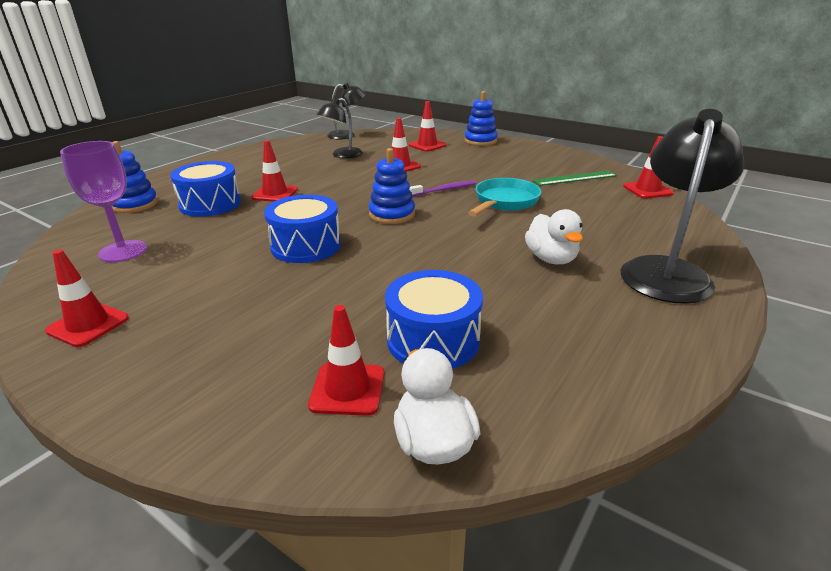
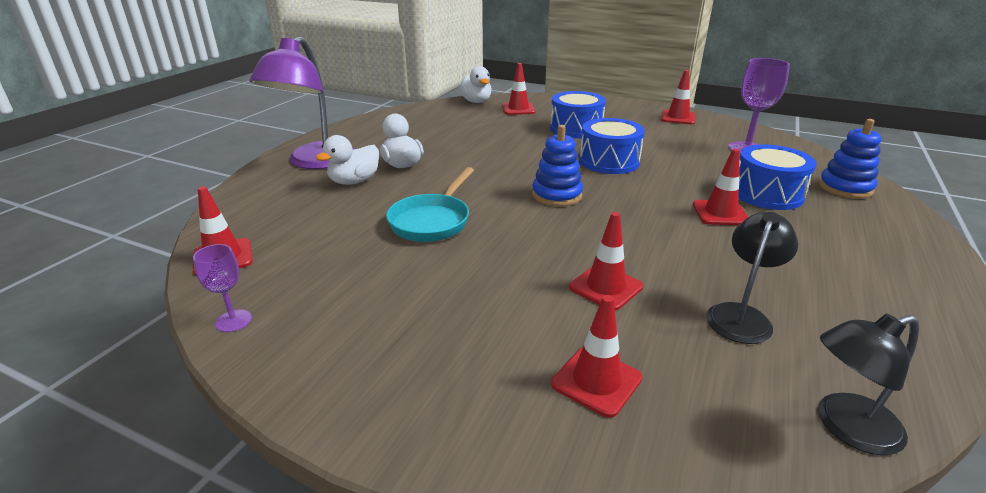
camera: 170 degrees right, 0 degrees up
(433, 340) = (484, 123): blue drum -> blue drum (576, 129)
(444, 190) = (511, 236): purple toothbrush -> none
(480, 141) = (468, 424): blue stacking toy -> none
(575, 178) = (312, 277): green ruler -> none
(595, 241) = (354, 181): none -> white duck
(602, 166) = (233, 321): none -> purple goblet
(666, 271) = (315, 162): black lamp -> purple lamp

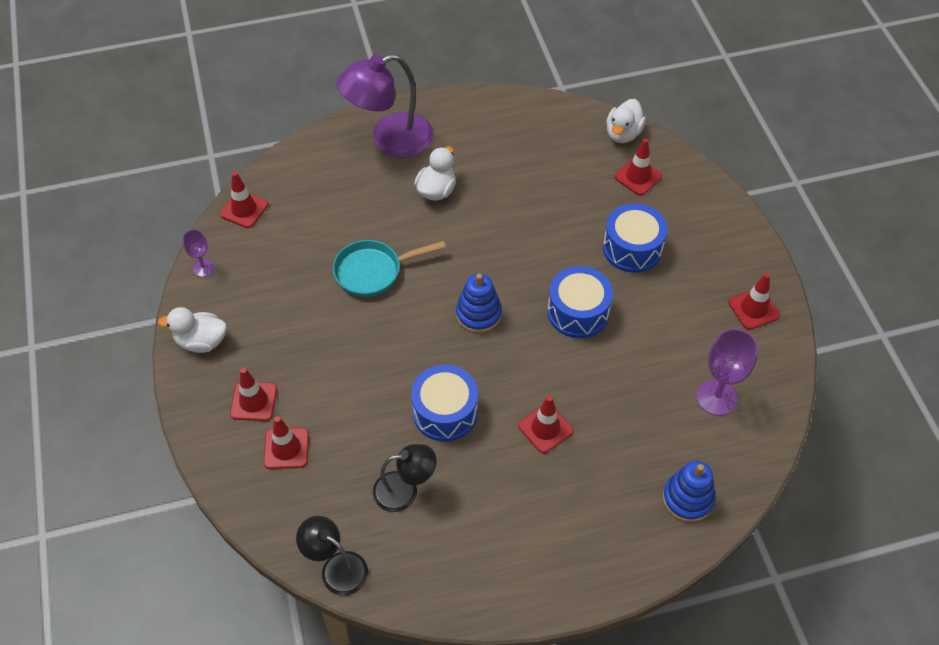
camera: 50 degrees right, 25 degrees up
(354, 181) = (384, 186): white duck -> white duck (201, 341)
(605, 287) = (377, 409): red traffic cone -> red traffic cone (253, 401)
(767, 194) = (616, 446): blue drum -> blue drum (445, 412)

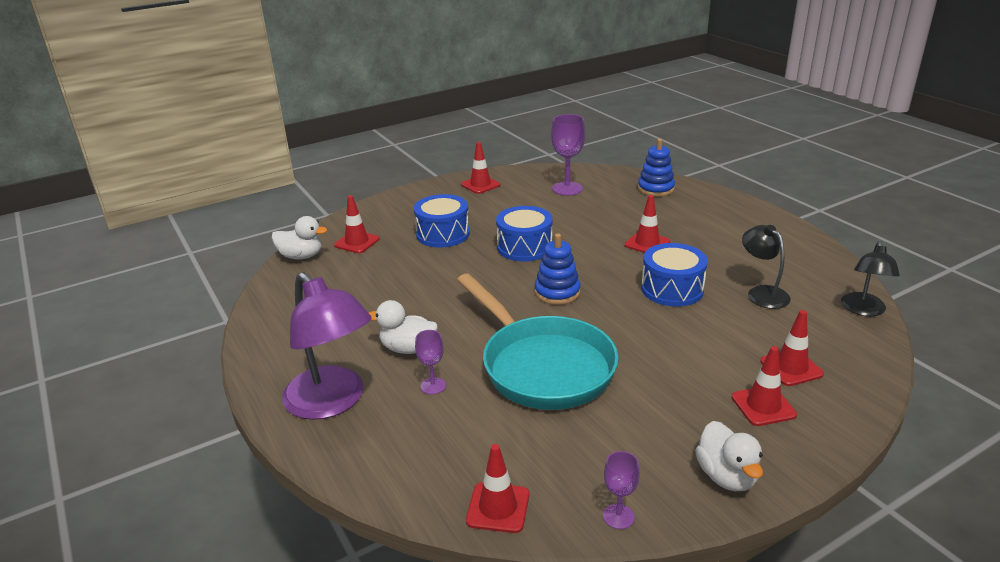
camera: 105 degrees left, 25 degrees down
(373, 271) = (542, 366): turquoise pan -> turquoise pan, size x1.70
(381, 198) = (433, 386): none -> purple goblet

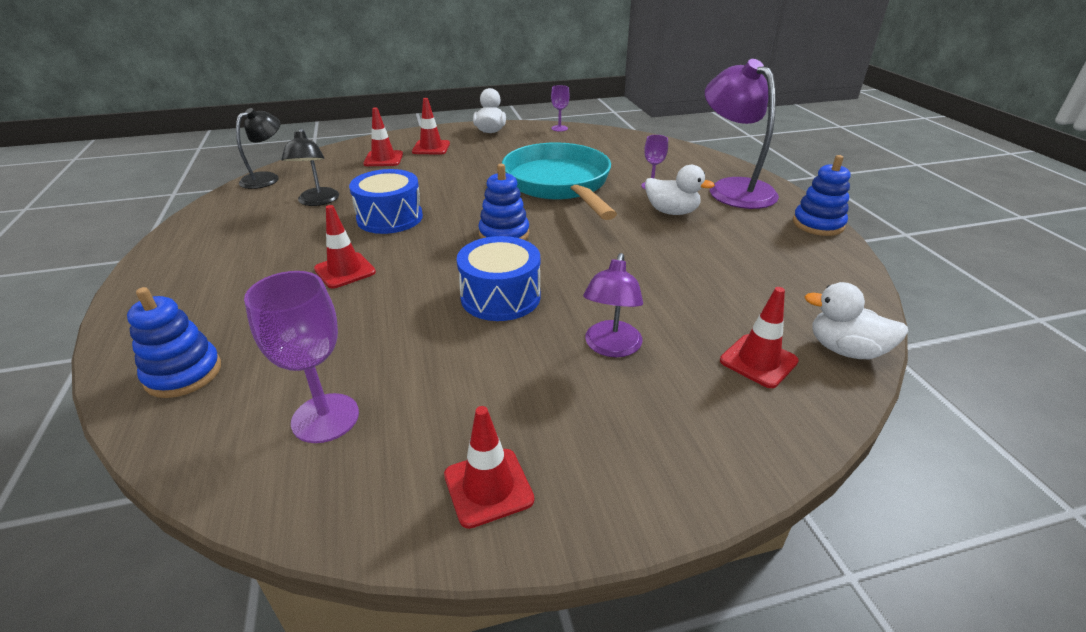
camera: 165 degrees left, 5 degrees up
(258, 361) = (818, 224): none -> blue stacking toy
(443, 234) = (611, 347): blue drum -> purple lamp
(498, 507) = (621, 137): red traffic cone -> none

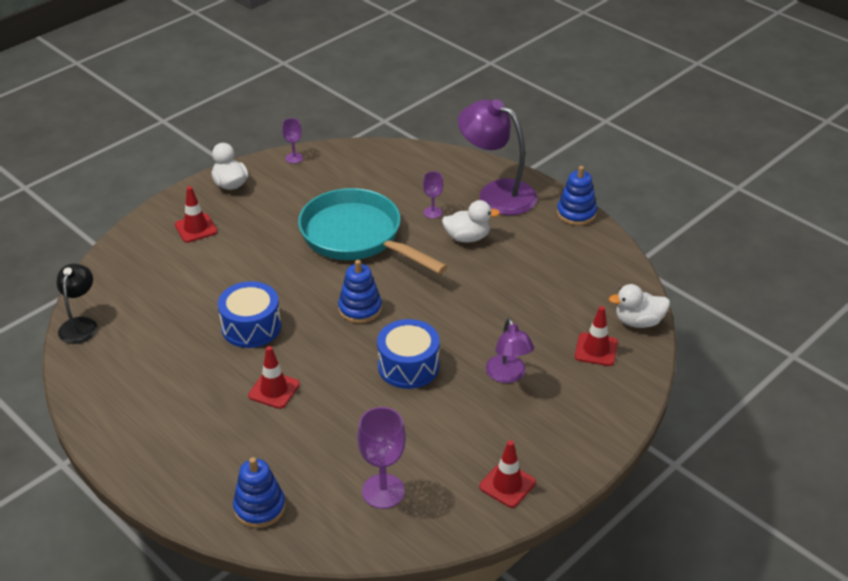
camera: 30 degrees left, 5 degrees up
(317, 201) = (166, 333): black lamp -> none
(383, 159) = (166, 260): red traffic cone -> none

